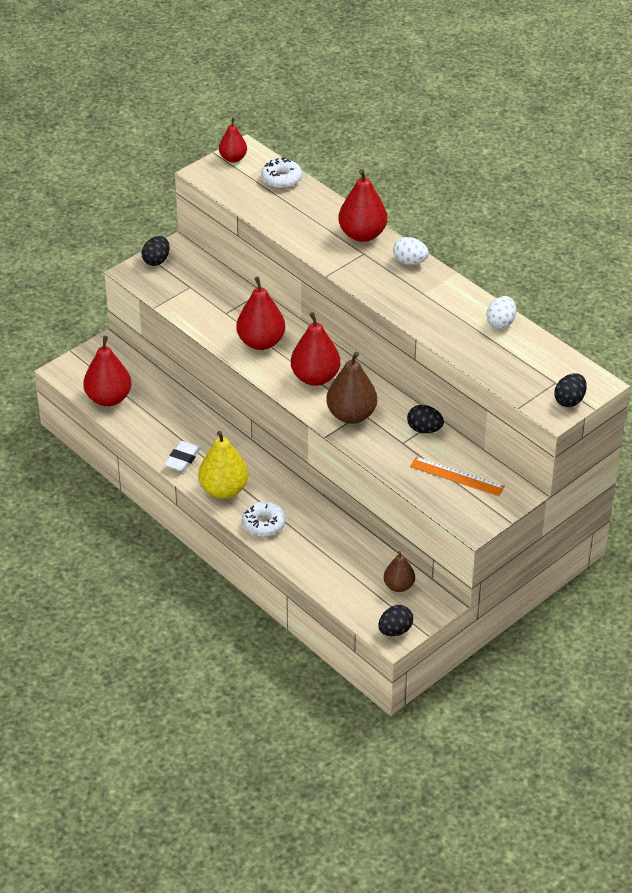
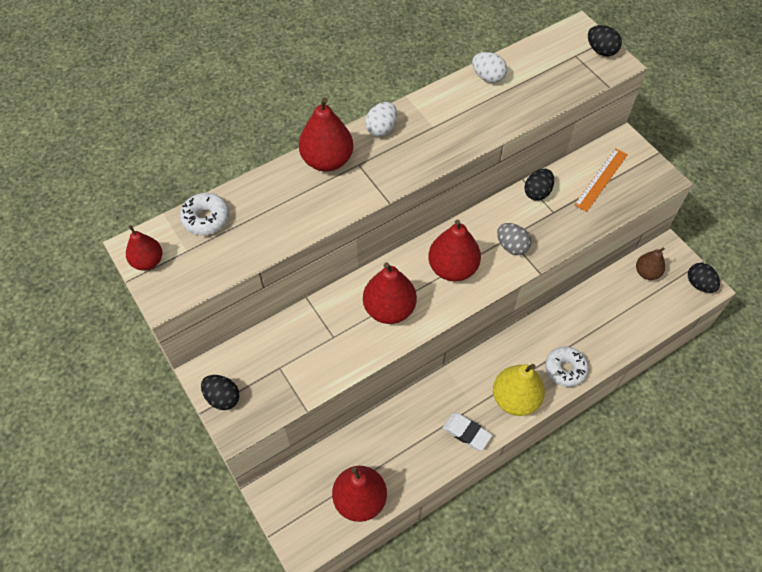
camera: 80 degrees left, 15 degrees up
(351, 415) = (511, 246): brown pear -> grey egg

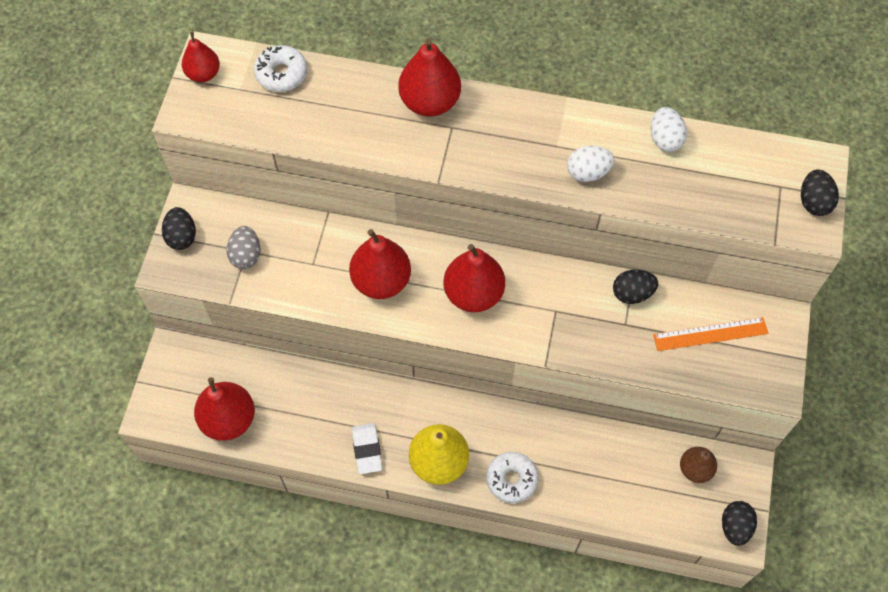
camera: 45 degrees right, 5 degrees up
(381, 129) = (508, 111): white egg -> white egg (588, 172)
(511, 246) = (548, 321): grey egg -> grey egg (246, 255)

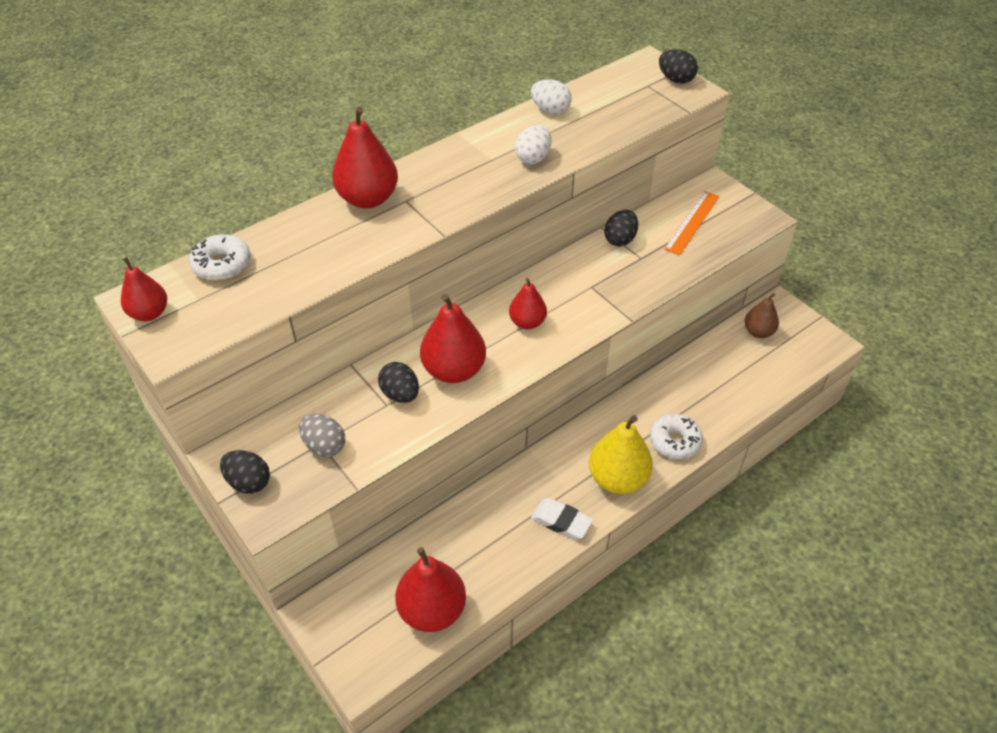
camera: 50 degrees left, 15 degrees down
(473, 294) = (527, 322): red pear -> red pear, size x0.61
(735, 527) = (821, 340): black egg -> black egg (400, 394)

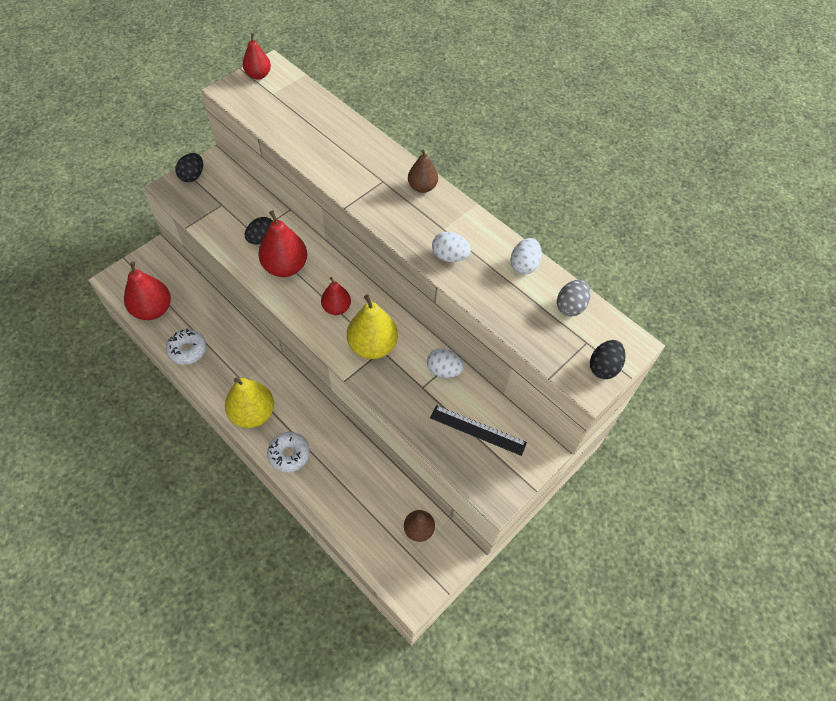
camera: 80 degrees right, 10 degrees up
(222, 265) = (304, 98): white donut -> white donut (187, 350)
(324, 446) = (219, 206): grey egg -> grey egg (570, 306)
(368, 199) = (381, 159): red pear -> none
(423, 169) = (422, 187): none -> brown pear
(561, 521) = (216, 378): white eraser -> none
(585, 293) = (372, 346): none -> yellow pear
(620, 239) = (444, 370): black egg -> white egg
(692, 222) = (477, 430): orange ruler -> black ruler

